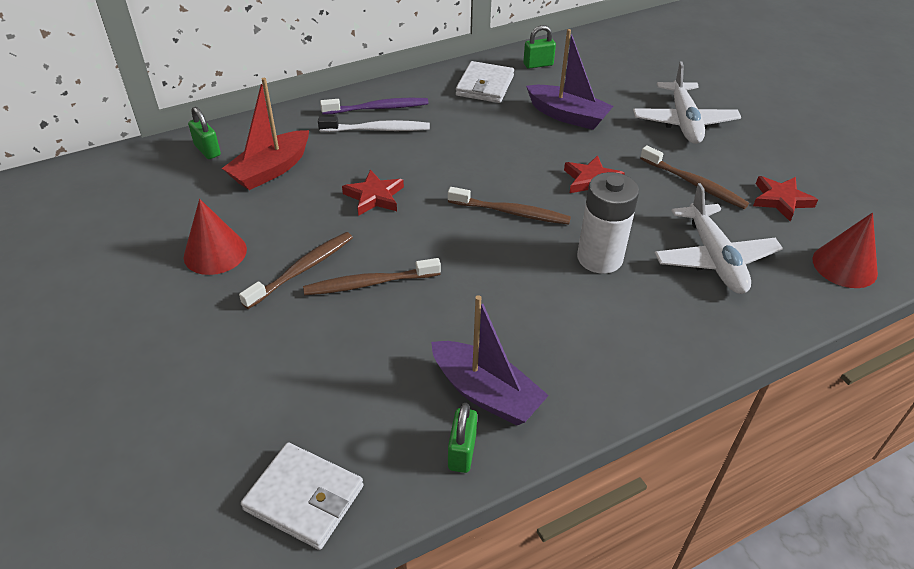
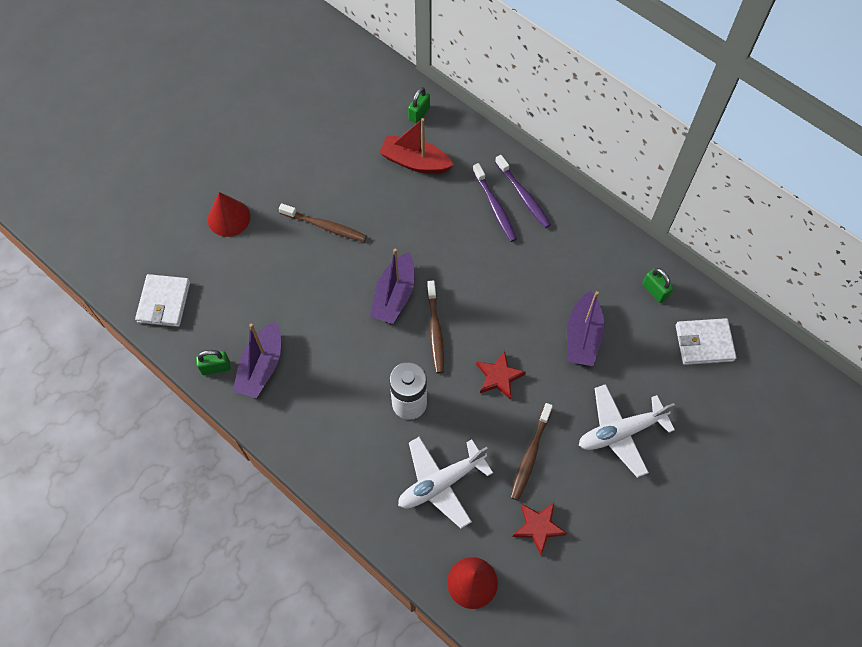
camera: 70 degrees right, 20 degrees up
(215, 253) = (321, 172): red cone -> red cone (229, 218)
(369, 283) = (327, 269): brown toothbrush -> none
(374, 196) = (414, 237): red star -> none
(377, 129) = (495, 207): white toothbrush -> purple toothbrush
(445, 233) = (394, 296): none -> purple boat
(485, 86) = (597, 260): white wallet -> white wallet (704, 343)

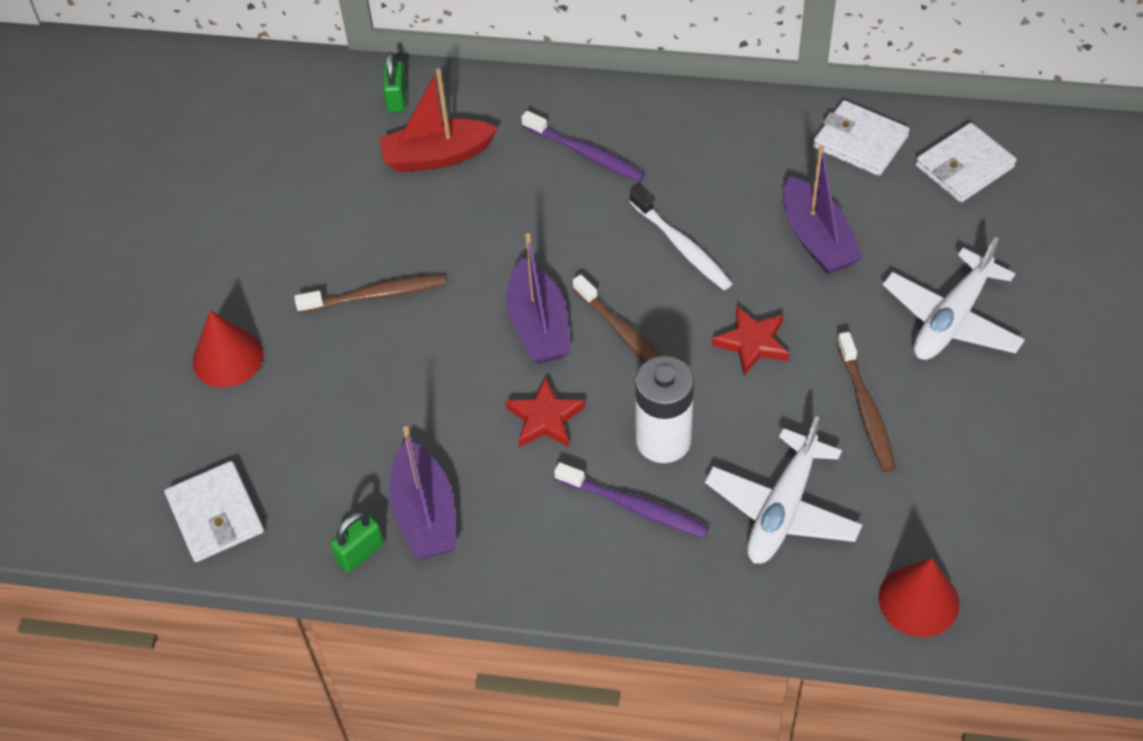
camera: 30 degrees left, 10 degrees down
(505, 295) = (682, 246): none -> white toothbrush
(523, 196) = (611, 122): purple toothbrush -> purple toothbrush (634, 507)
(538, 527) = (944, 485): red star -> red star (545, 418)
(655, 291) = (860, 142): green padlock -> white wallet

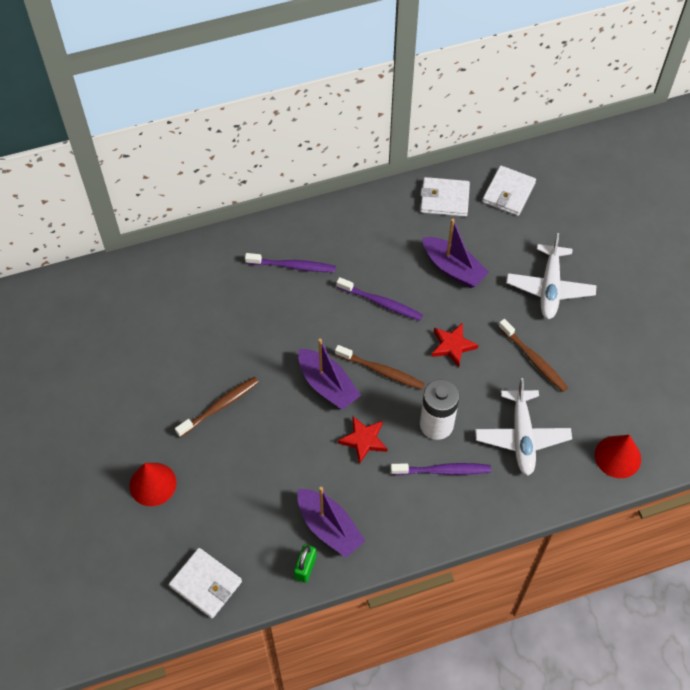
camera: 30 degrees left, 5 degrees up
(396, 98) = (156, 274): green padlock -> none
(437, 156) = (204, 302): red boat -> none
(682, 246) = (381, 303): white toothbrush -> purple toothbrush

